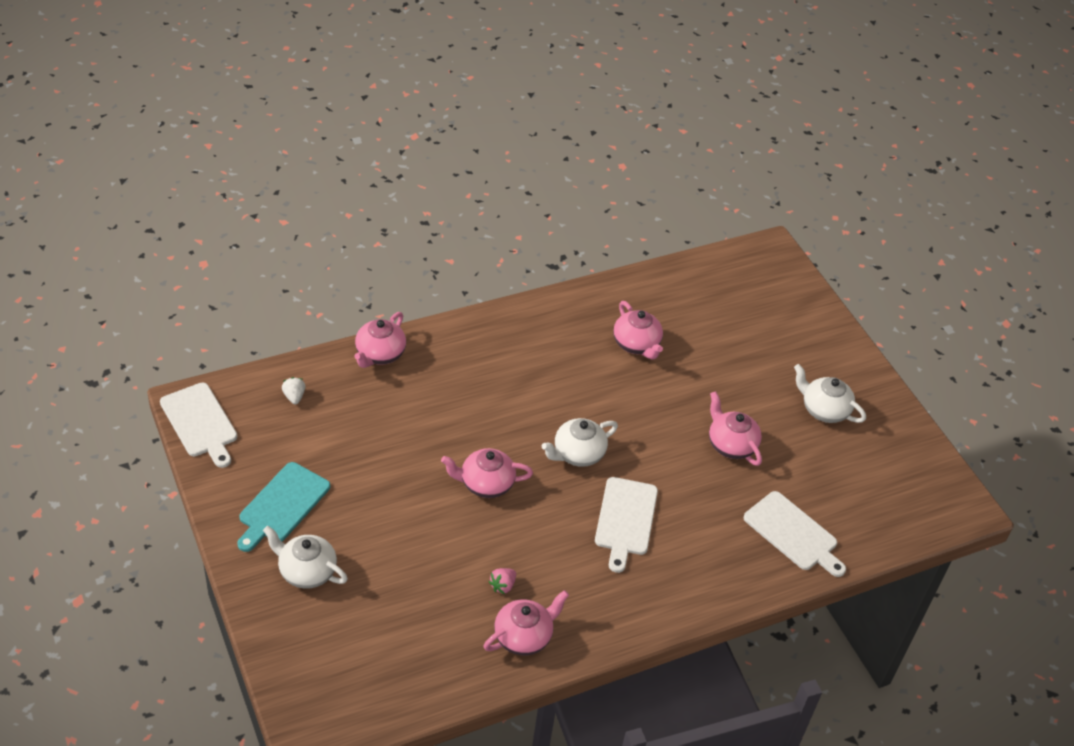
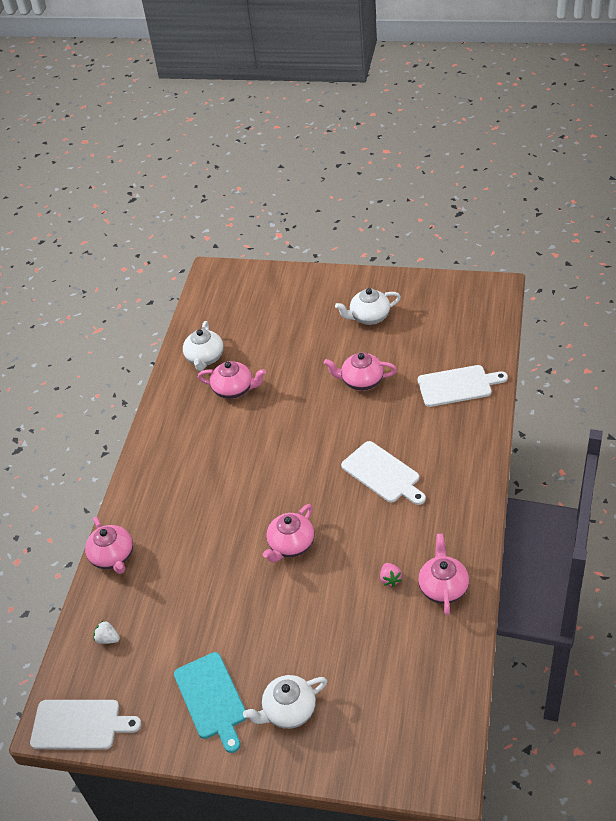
camera: 45 degrees left, 0 degrees up
(578, 454) = (305, 473): white teapot -> white teapot (205, 358)

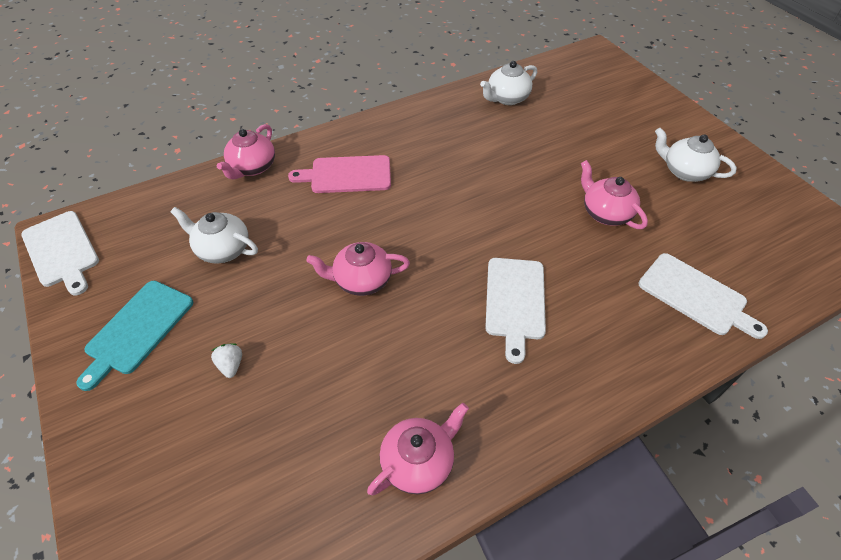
camera: 45 degrees right, 5 degrees up
(108, 639) = (164, 215): white strawberry -> white strawberry (231, 365)
(184, 500) = (347, 175): none -> pink cutting board
(234, 389) = (495, 134): pink teapot -> none
(289, 710) = (156, 407): white teapot -> white teapot (223, 249)
(390, 579) = (388, 396): pink strawberry -> none

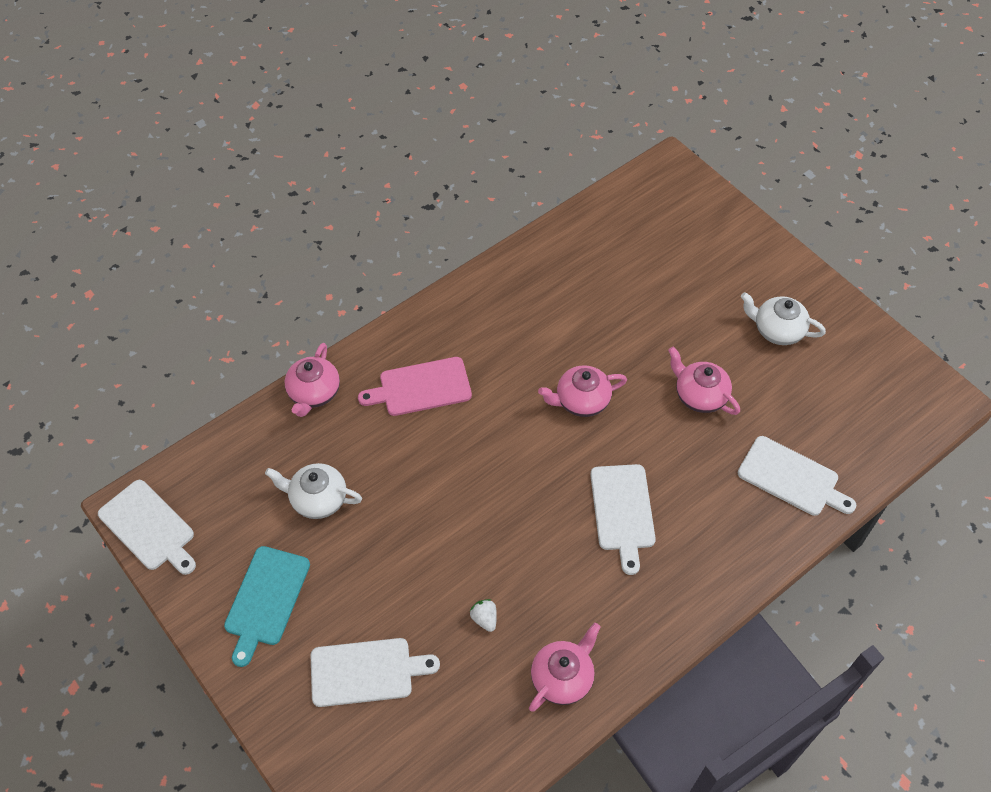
camera: 10 degrees left, 5 degrees up
(208, 417) = (366, 671): none -> white cutting board
(231, 365) = (370, 620): white strawberry -> white strawberry (484, 619)
(362, 280) = (469, 512): pink teapot -> pink teapot (581, 401)
(507, 98) = (576, 254): white teapot -> none

